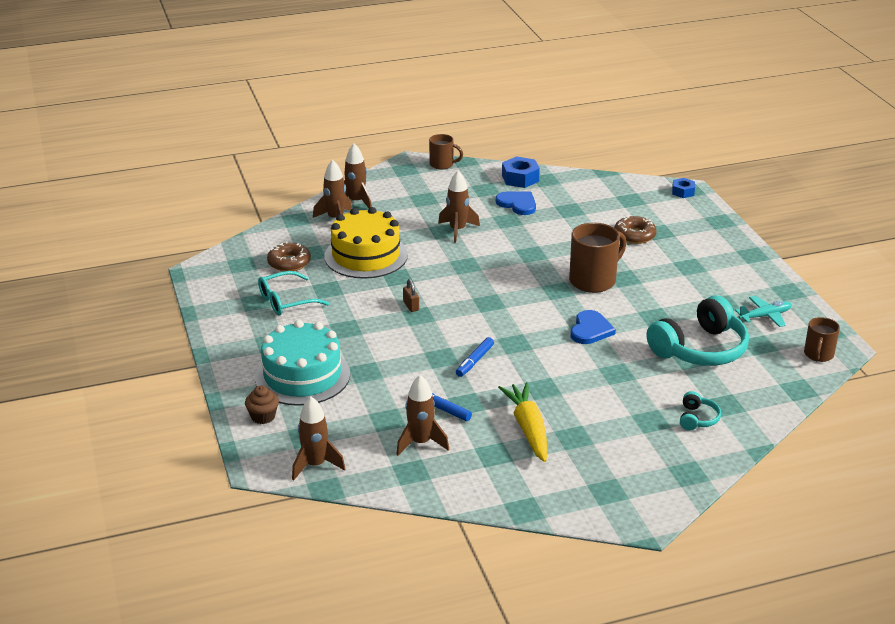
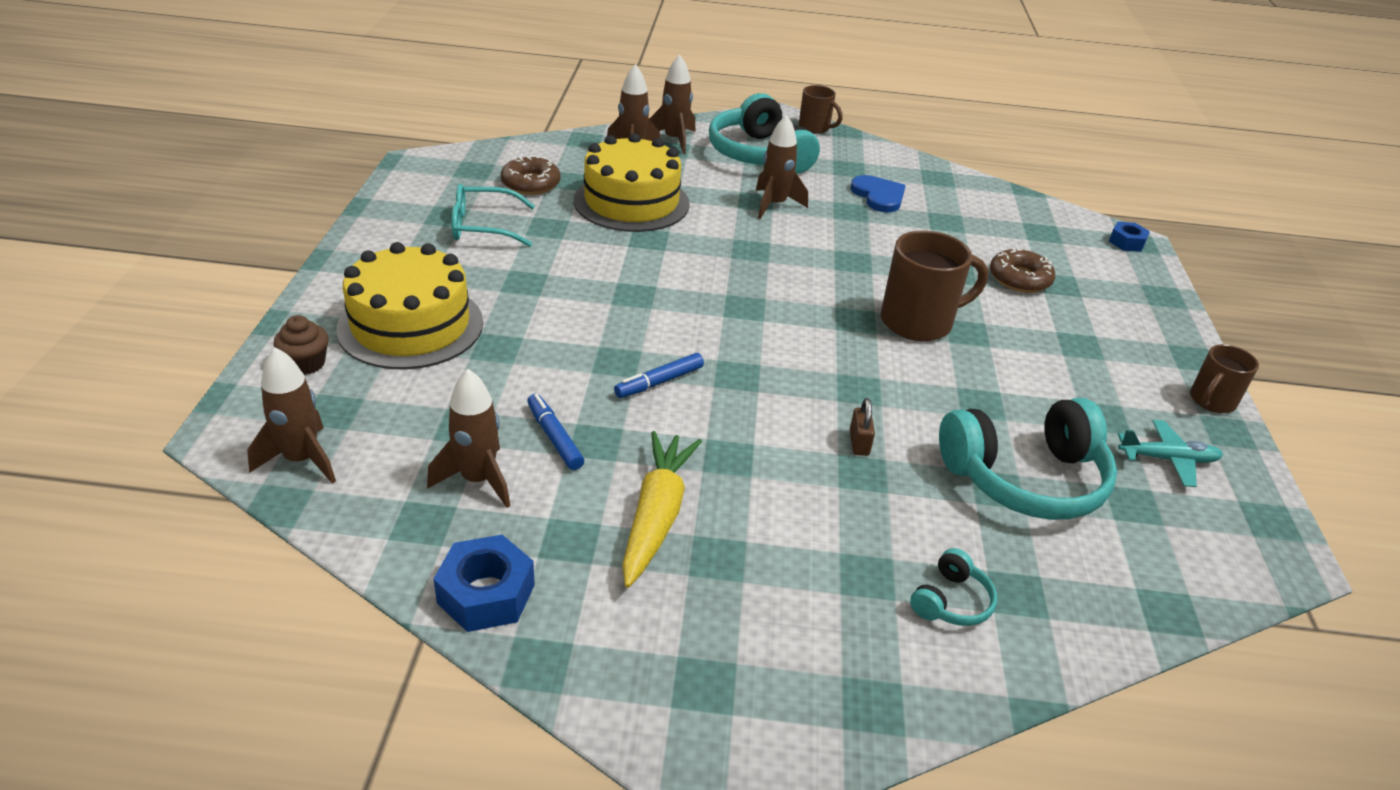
camera: 20 degrees right, 5 degrees up
(302, 376) = (411, 325): turquoise cake -> yellow cake
(411, 306) = (635, 279): brown padlock -> brown padlock (859, 443)
(420, 196) = (758, 154): none -> turquoise headphones
(520, 178) = (904, 167): blue nut -> blue nut (486, 594)
(590, 330) = (865, 391): blue heart -> none
(818, 355) = (1236, 558): brown mug -> brown mug (1211, 401)

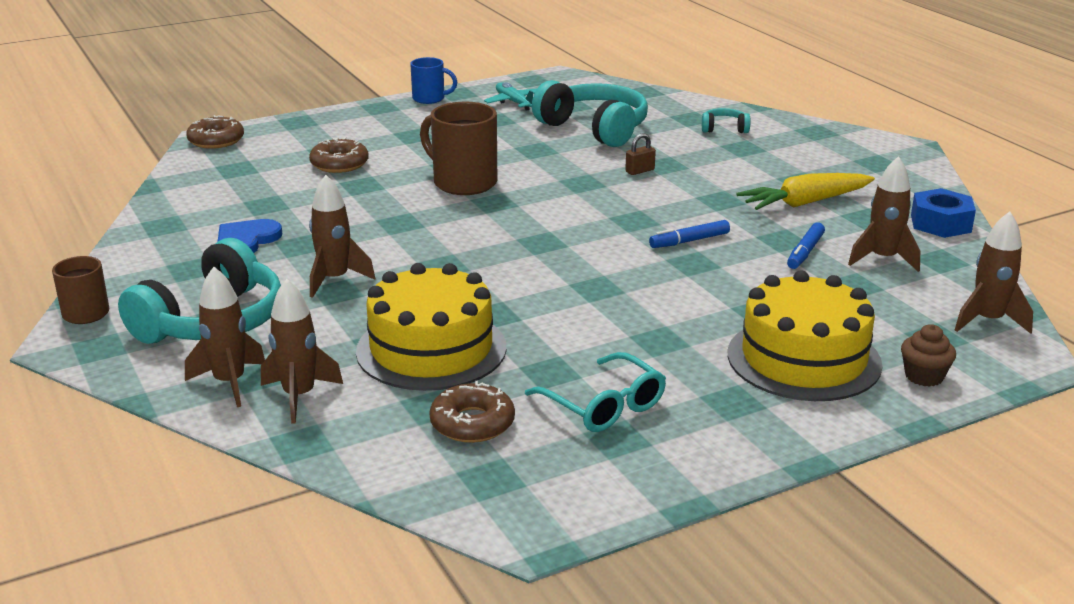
camera: 120 degrees left, 10 degrees down
(659, 382) = (689, 241): blue marker -> blue marker turned 135 degrees clockwise
(1126, 242) = (216, 140): blue nut -> brown donut
(1211, 401) = (430, 99): brown mug -> blue mug

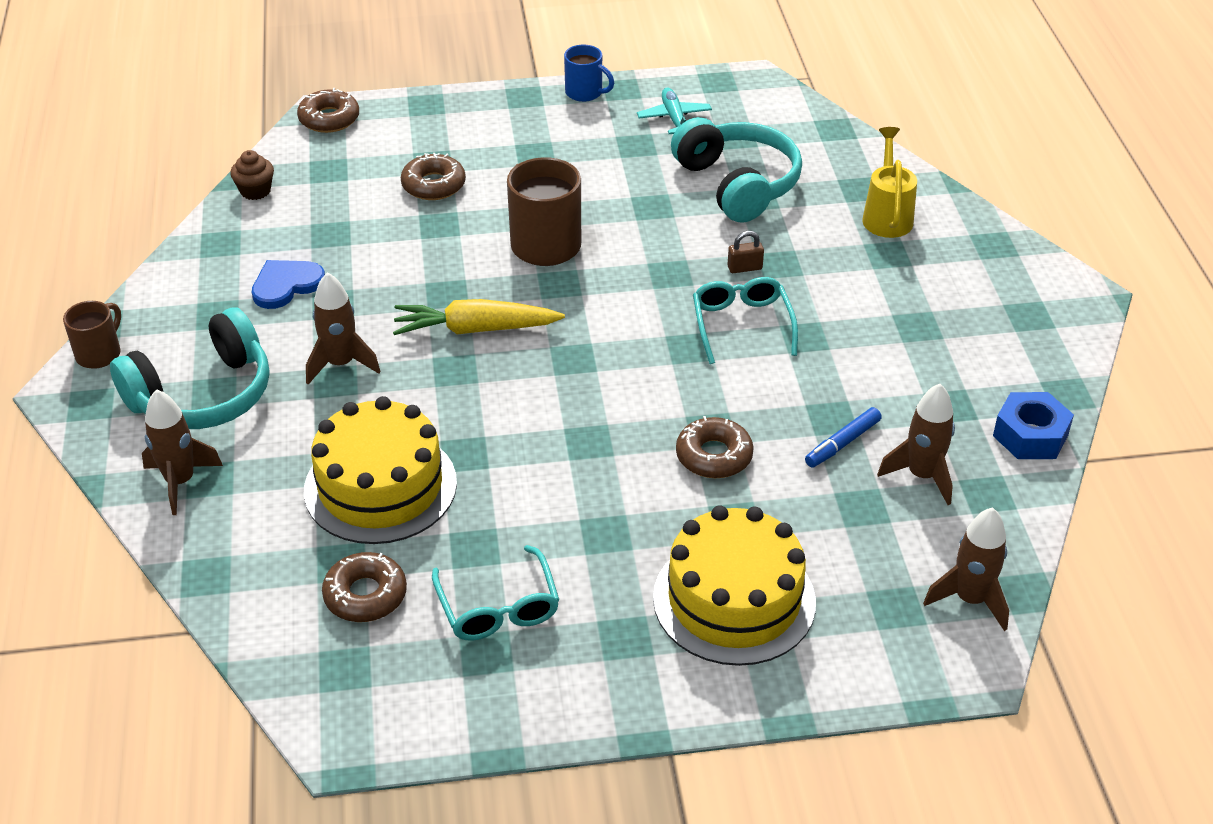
camera: 20 degrees right, 15 degrees up
(299, 396) = (231, 516): brown rocket -> none
(665, 201) = (742, 325): none -> turquoise glasses
(689, 241) = (728, 394): blue marker -> none
(709, 277) = (714, 456): none -> brown donut
(724, 129) = (887, 216): turquoise headphones -> yellow watering can
(805, 203) = (896, 364): yellow carrot -> yellow carrot (475, 329)
(924, 376) = (842, 659): brown cupcake -> brown cupcake (255, 191)

